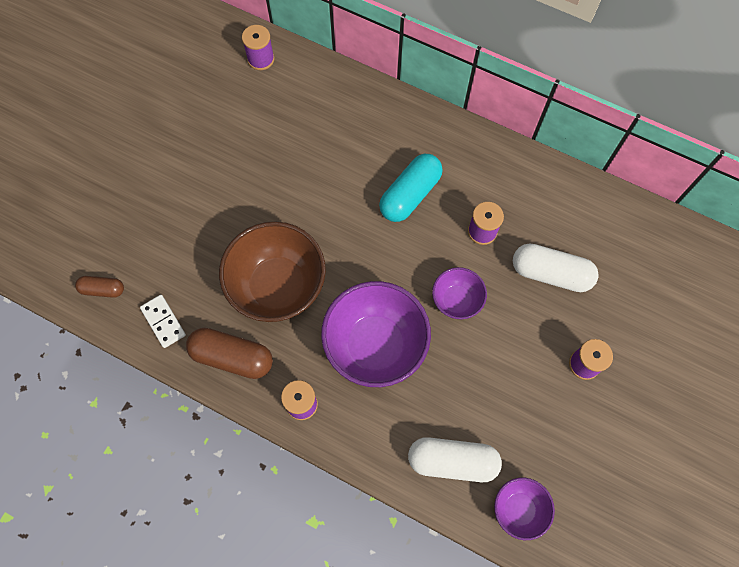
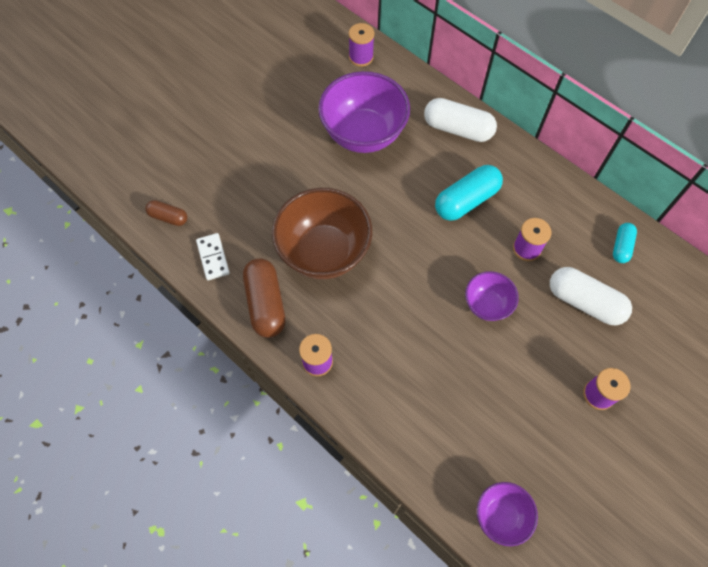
camera: 15 degrees right, 5 degrees down
(232, 357) = (265, 303): brown capsule -> brown capsule turned 45 degrees clockwise
(375, 345) = (400, 326): purple bowl -> purple bowl (363, 134)
(452, 461) = (447, 452): white capsule -> white capsule (458, 129)
(574, 206) = (621, 247): none -> turquoise capsule

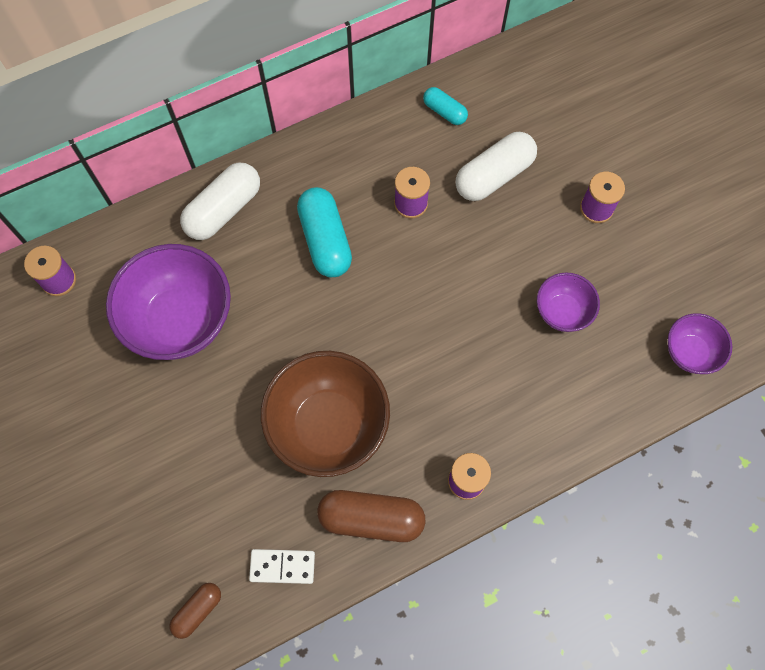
camera: 70 degrees left, 5 degrees up
(487, 304) = (462, 272): purple bowl -> purple bowl (562, 312)

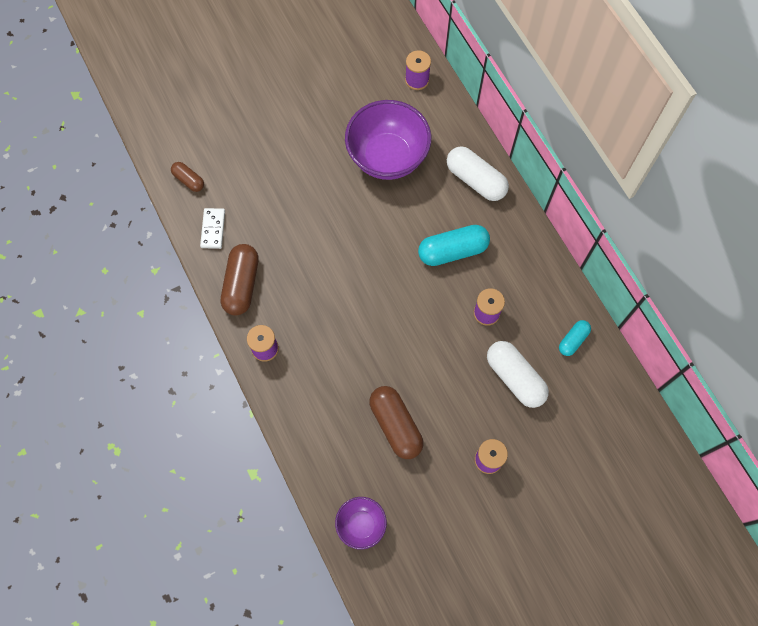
camera: 90 degrees right, 0 degrees up
(328, 426) = (308, 256): brown bowl -> none
(562, 312) = (395, 425): purple bowl -> brown capsule

